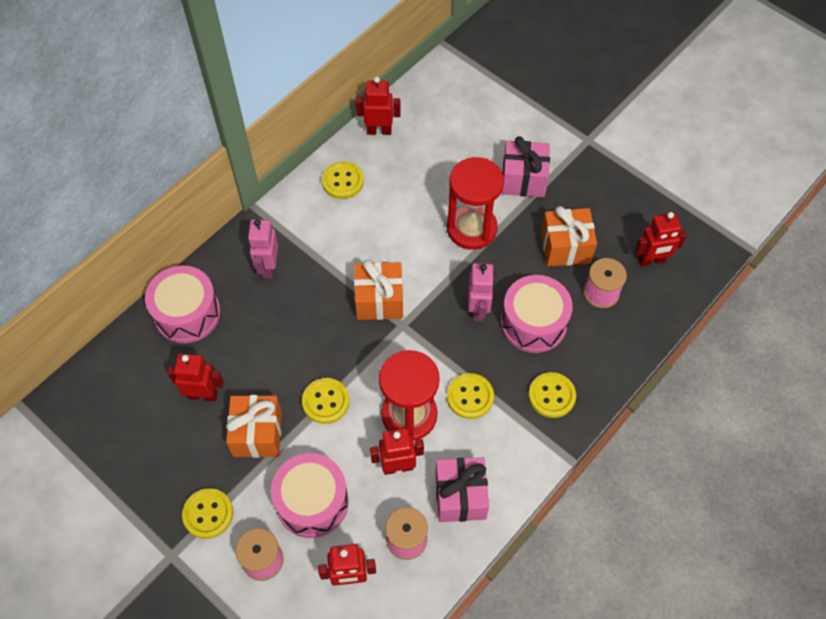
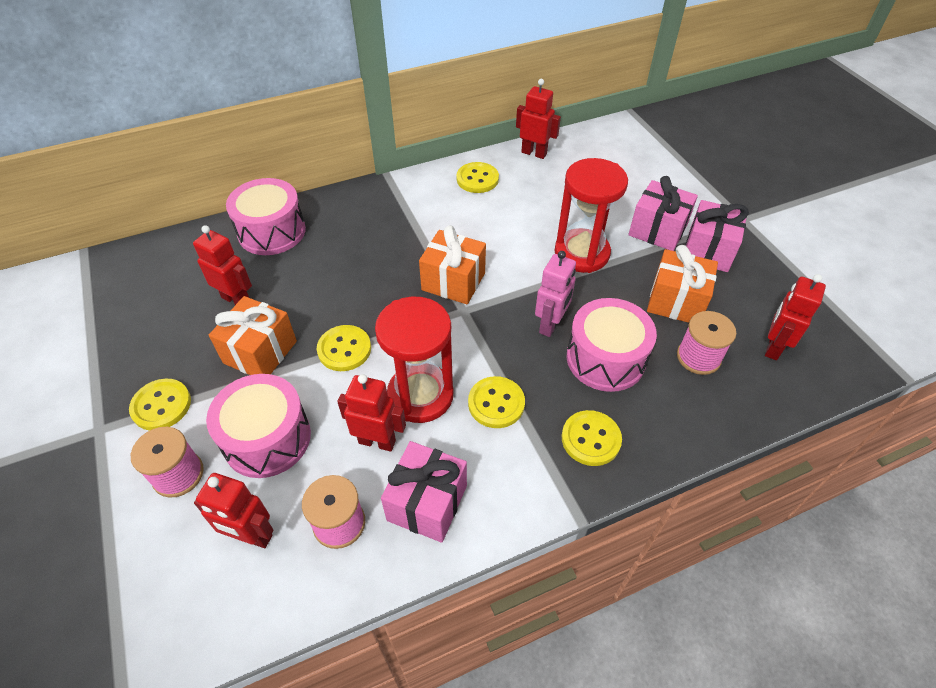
camera: 25 degrees right, 10 degrees down
(268, 267) = (367, 221): pink robot -> none
(571, 185) = (708, 251): none -> pink gift
(651, 260) = (773, 347): red robot -> red robot turned 105 degrees clockwise

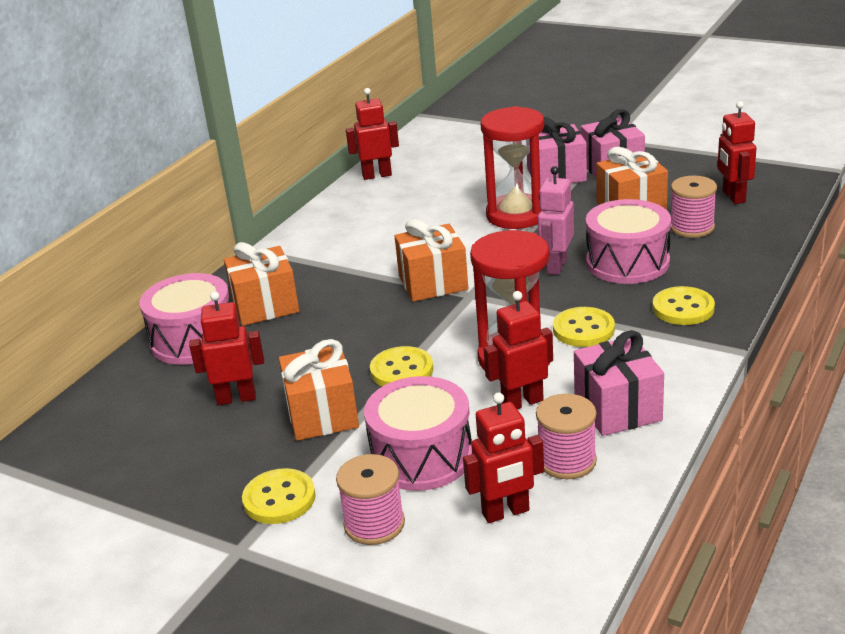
camera: 35 degrees left, 20 degrees down
(338, 230) = (265, 306): none -> orange gift
(477, 179) = (350, 213): yellow button -> none
(550, 325) = (556, 266): pink robot -> pink robot turned 150 degrees counterclockwise

